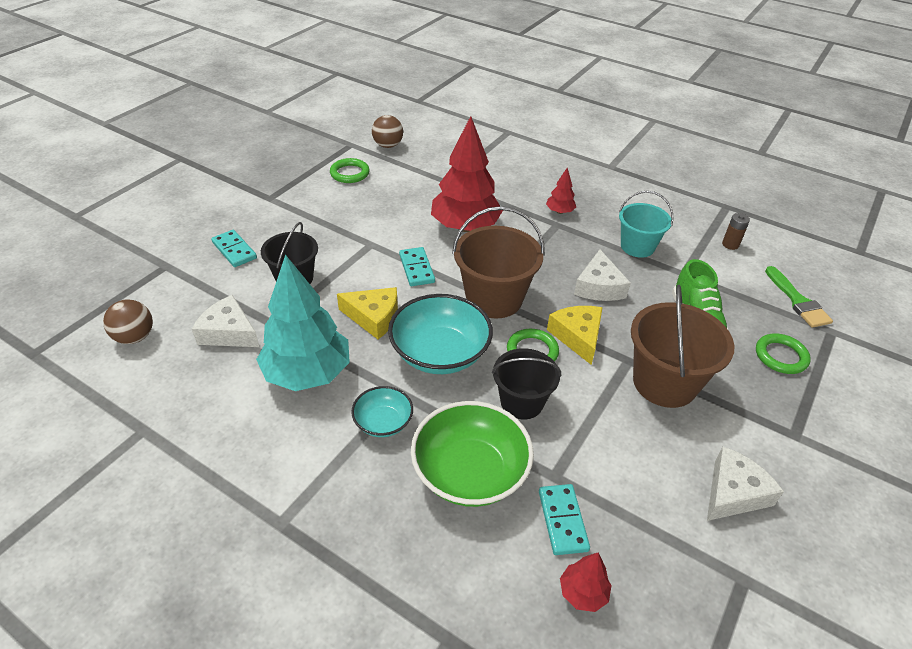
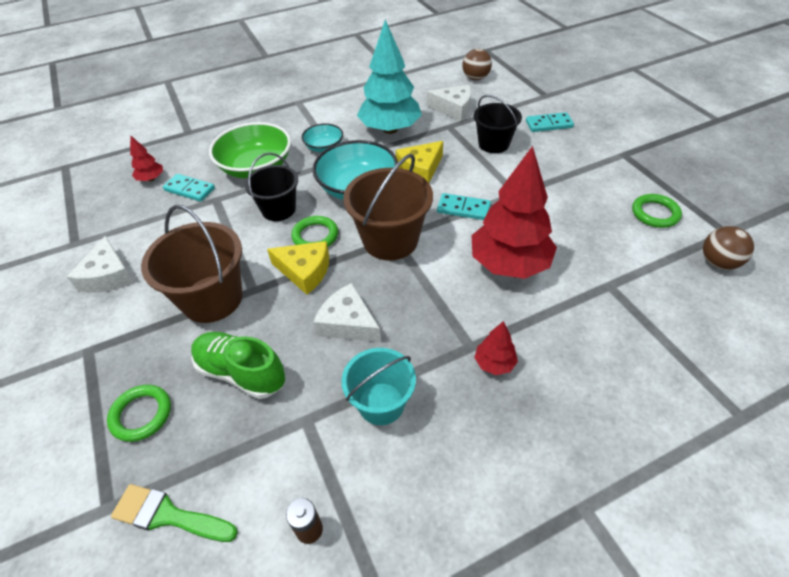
camera: 125 degrees right, 5 degrees up
(228, 332) = (454, 108): white cheese -> white cheese turned 45 degrees clockwise

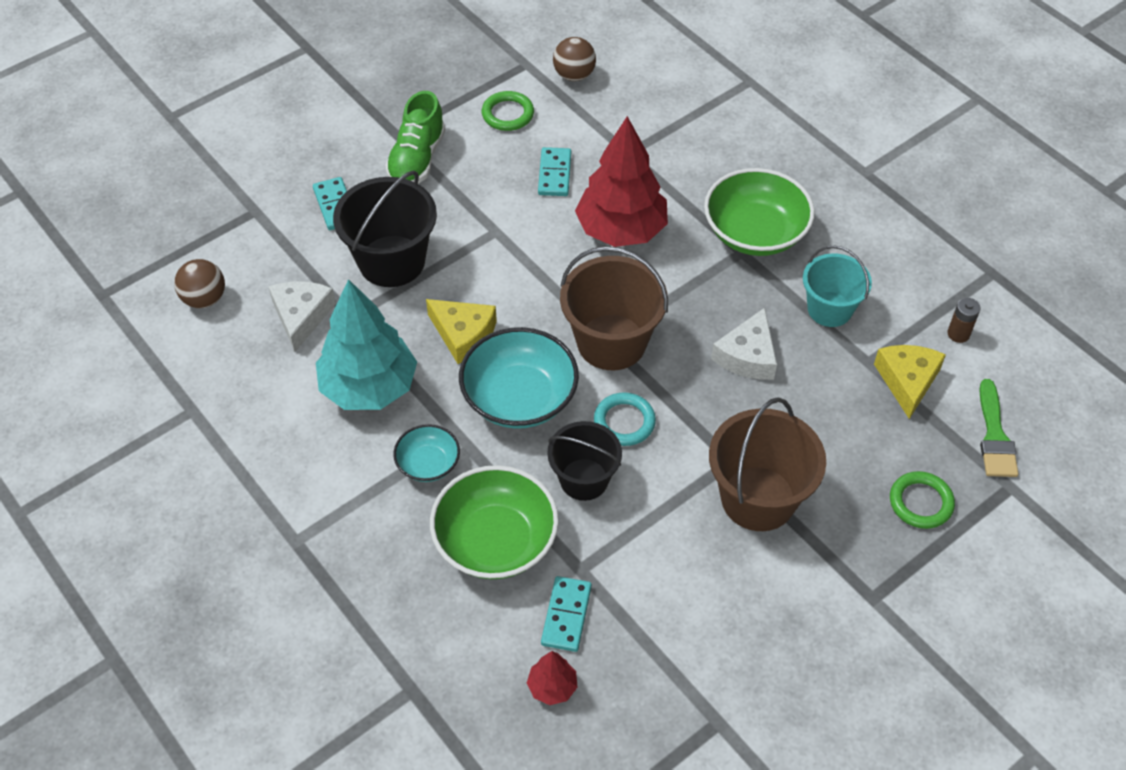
camera: 105 degrees left, 5 degrees up
(108, 276) = (761, 639): white cheese -> none
(241, 372) = (841, 432): green shoe -> green shoe (417, 159)
(305, 271) = (687, 416): yellow cheese -> yellow cheese (907, 381)
(315, 236) = (624, 422): green ring -> turquoise ring
(463, 209) = (537, 279): turquoise domino -> turquoise domino (555, 174)
(493, 144) = (392, 261): black bucket -> black bucket, size x1.53
(494, 363) = (755, 232): red tree -> green bowl

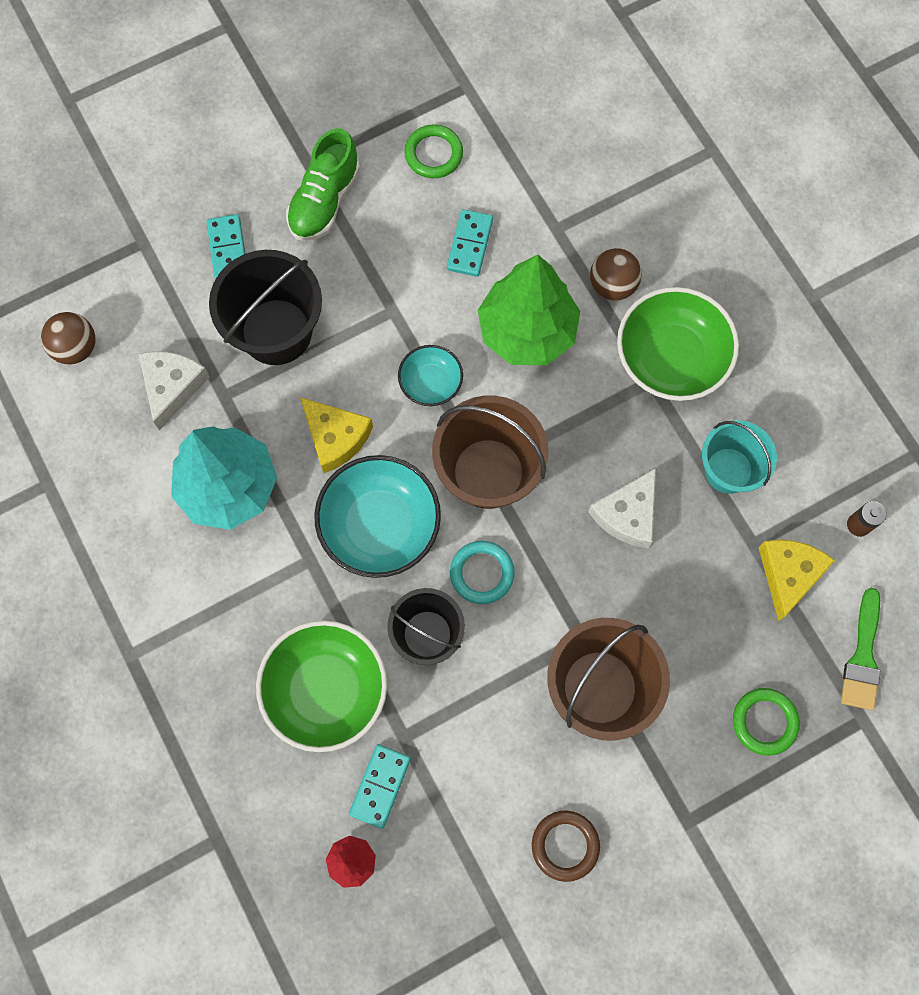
camera: 10 degrees right, 20 degrees up
(428, 464) = (274, 588): turquoise bowl -> turquoise bowl (431, 383)
(574, 75) = (517, 111): brown ball -> brown ball (612, 285)
(621, 230) = (527, 331): red tree -> green tree
(760, 638) = (565, 845): none -> brown ring

